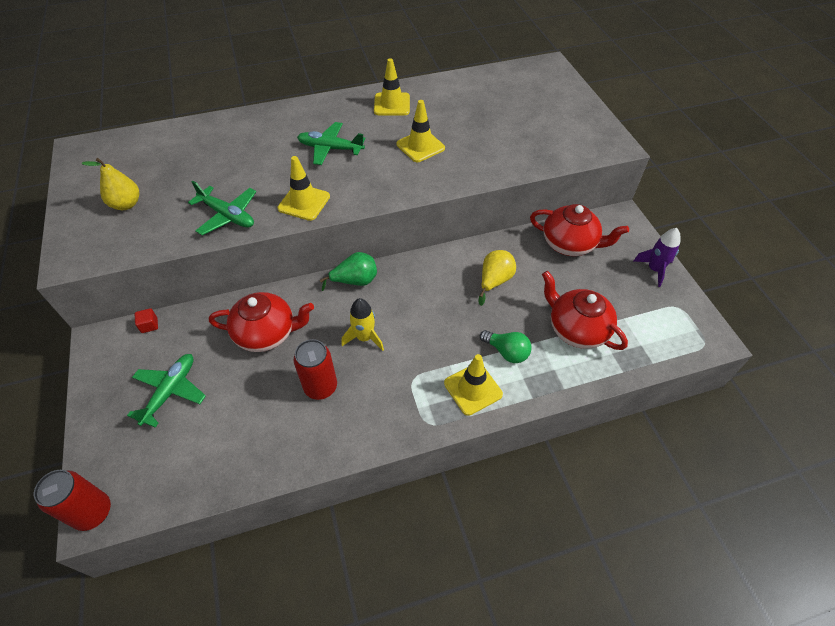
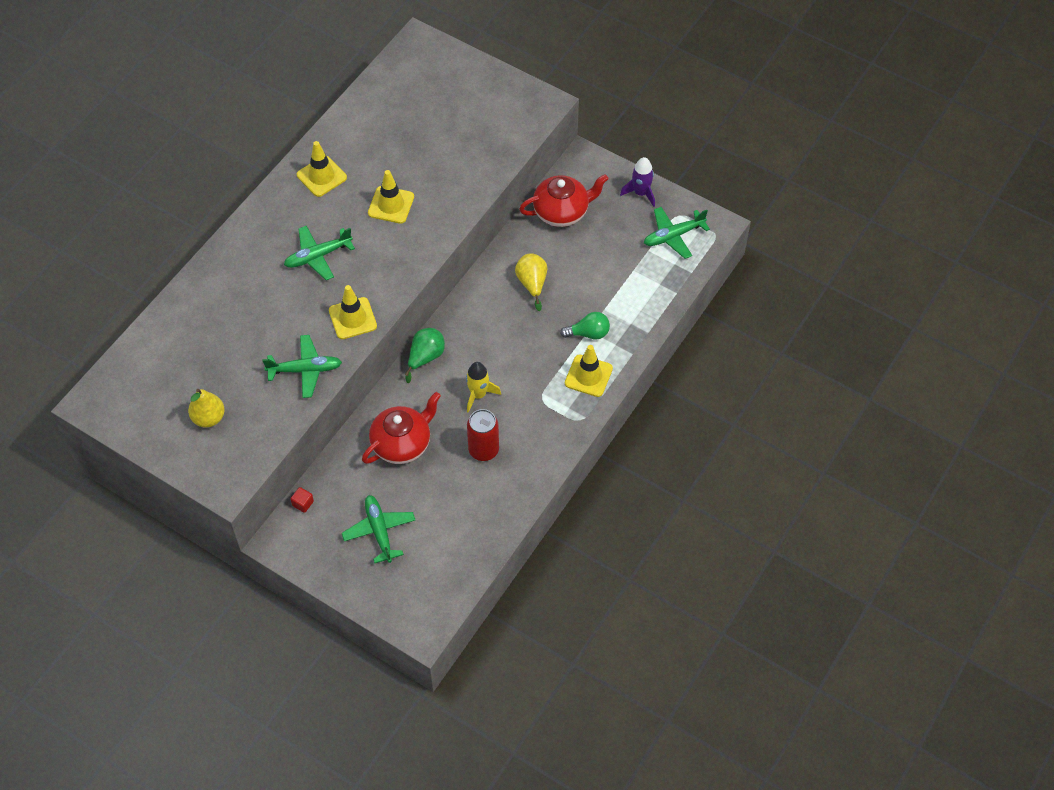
camera: 40 degrees left, 5 degrees up
(93, 512) = (420, 629): red can -> none
(576, 329) = (622, 282): red teapot -> none
(658, 321) = (673, 236): none -> green plane

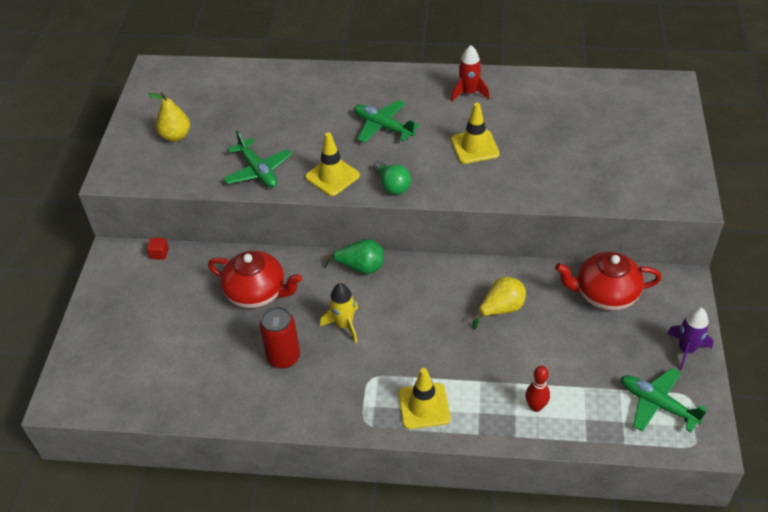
camera: 65 degrees right, 10 degrees down
(321, 176) = (468, 93): yellow traffic cone -> red rocket
(379, 531) = (155, 318): green plane -> none
(562, 212) = (605, 294): red teapot -> red teapot turned 135 degrees clockwise
(588, 333) = (476, 382): green light bulb -> green light bulb (392, 186)
(631, 307) = (535, 406): none -> red bowling pin

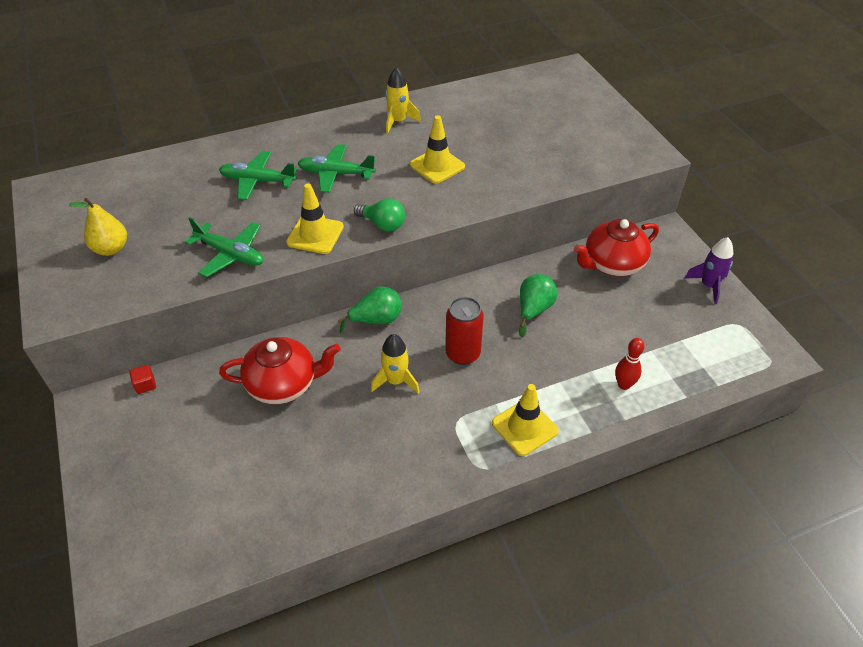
camera: 30 degrees left, 0 degrees up
(283, 357) = (353, 438): red can -> red can (462, 354)
(468, 93) = (398, 121): red rocket -> yellow rocket
(501, 309) = (533, 310): yellow pear -> green pear
(657, 404) = (719, 340): green plane -> green plane (257, 181)

